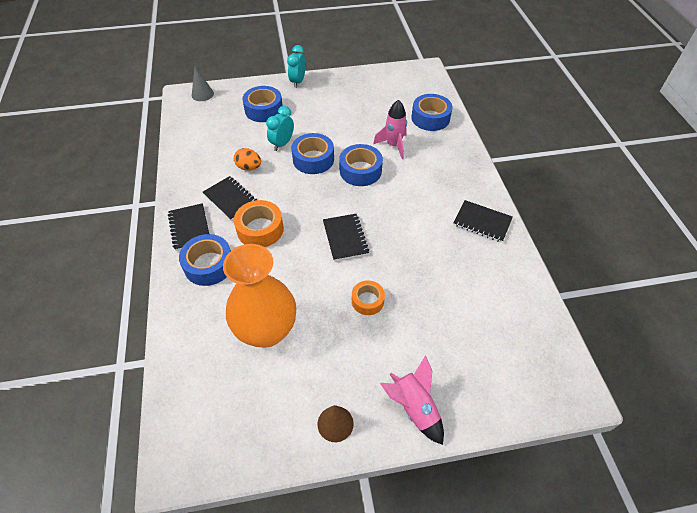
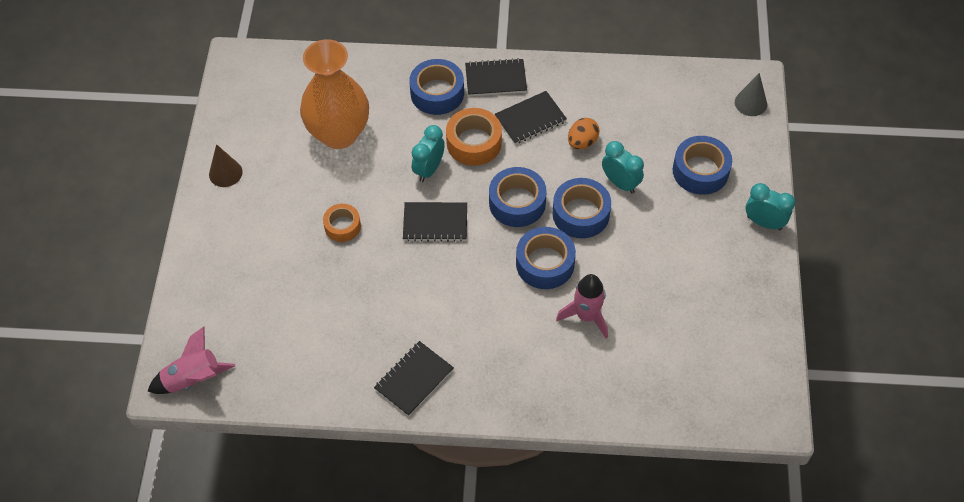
camera: 105 degrees right, 5 degrees up
(293, 253) = (429, 169): none -> turquoise clock
(414, 408) = (214, 237): pink rocket -> pink rocket (193, 379)
(430, 118) = (639, 384): blue tape -> blue tape (517, 203)

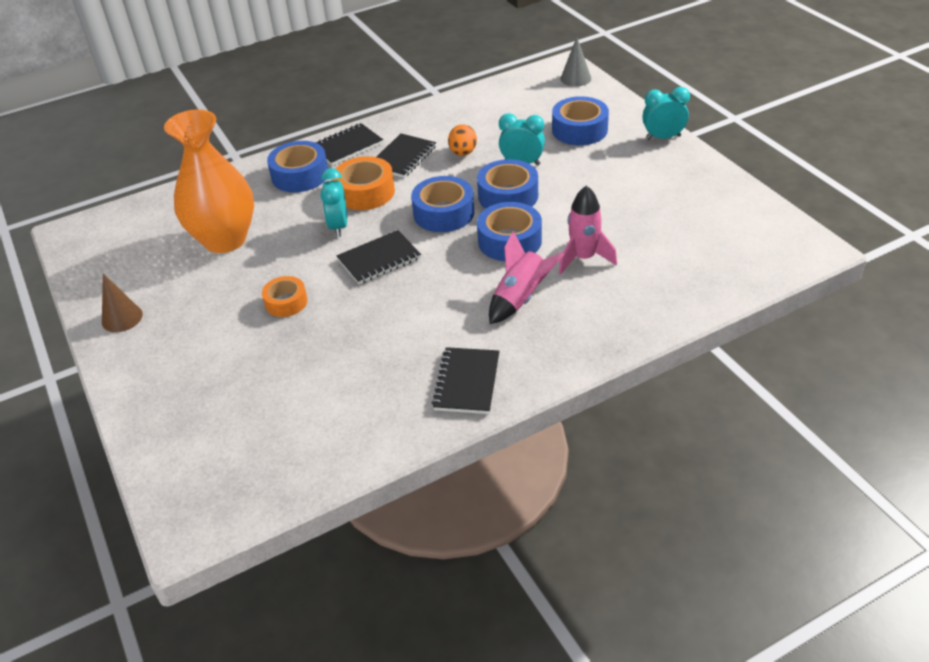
camera: 30 degrees left, 15 degrees down
(193, 379) = (216, 507): pink rocket -> pink rocket (520, 298)

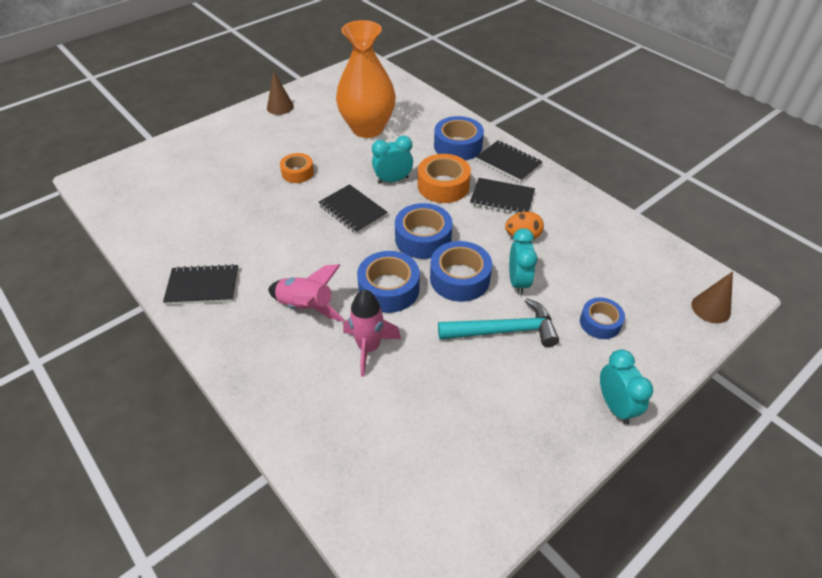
camera: 75 degrees right, 5 degrees up
(575, 78) = (710, 308): grey cone -> brown cone
(578, 179) = (503, 331): none -> turquoise hammer
(579, 130) = (600, 323): blue tape -> blue tape, size x0.63

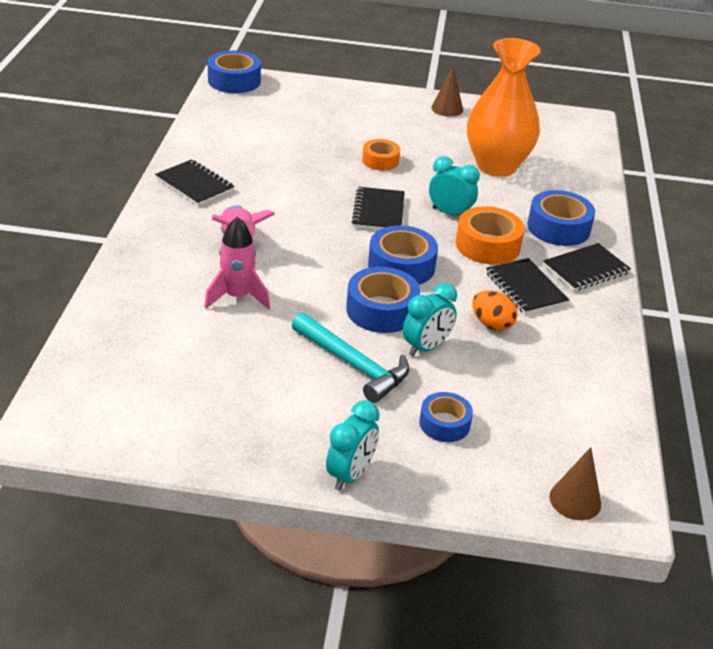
camera: 45 degrees right, 10 degrees down
(389, 289) = (315, 276): blue tape -> blue tape (234, 81)
(508, 162) = (585, 269): black notebook -> black notebook turned 60 degrees clockwise

